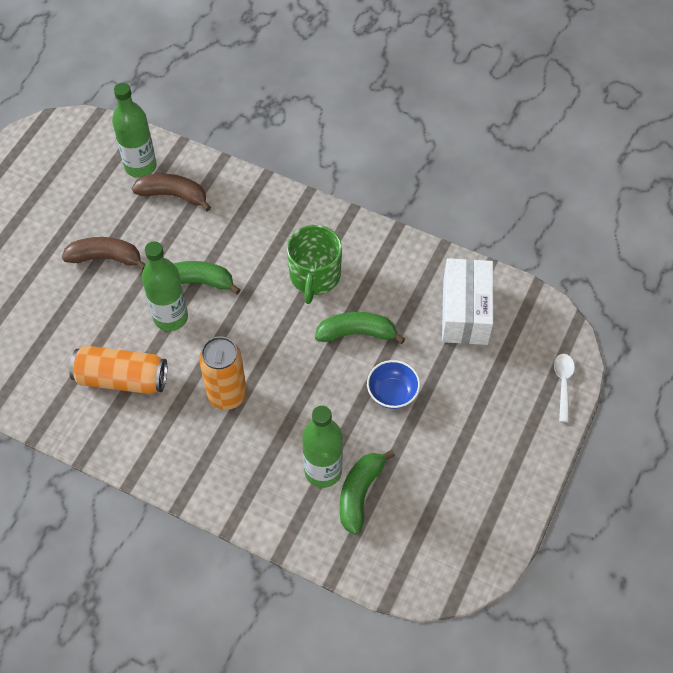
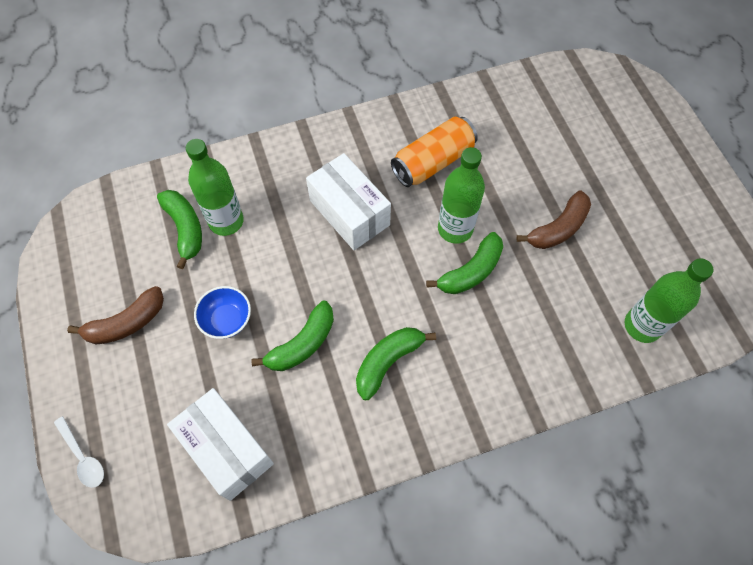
camera: 135 degrees right, 5 degrees up
(173, 195) = (583, 325): brown banana -> brown banana (126, 323)
(227, 395) = (349, 213): orange can -> white box
(314, 276) = (388, 362): green mug -> green banana

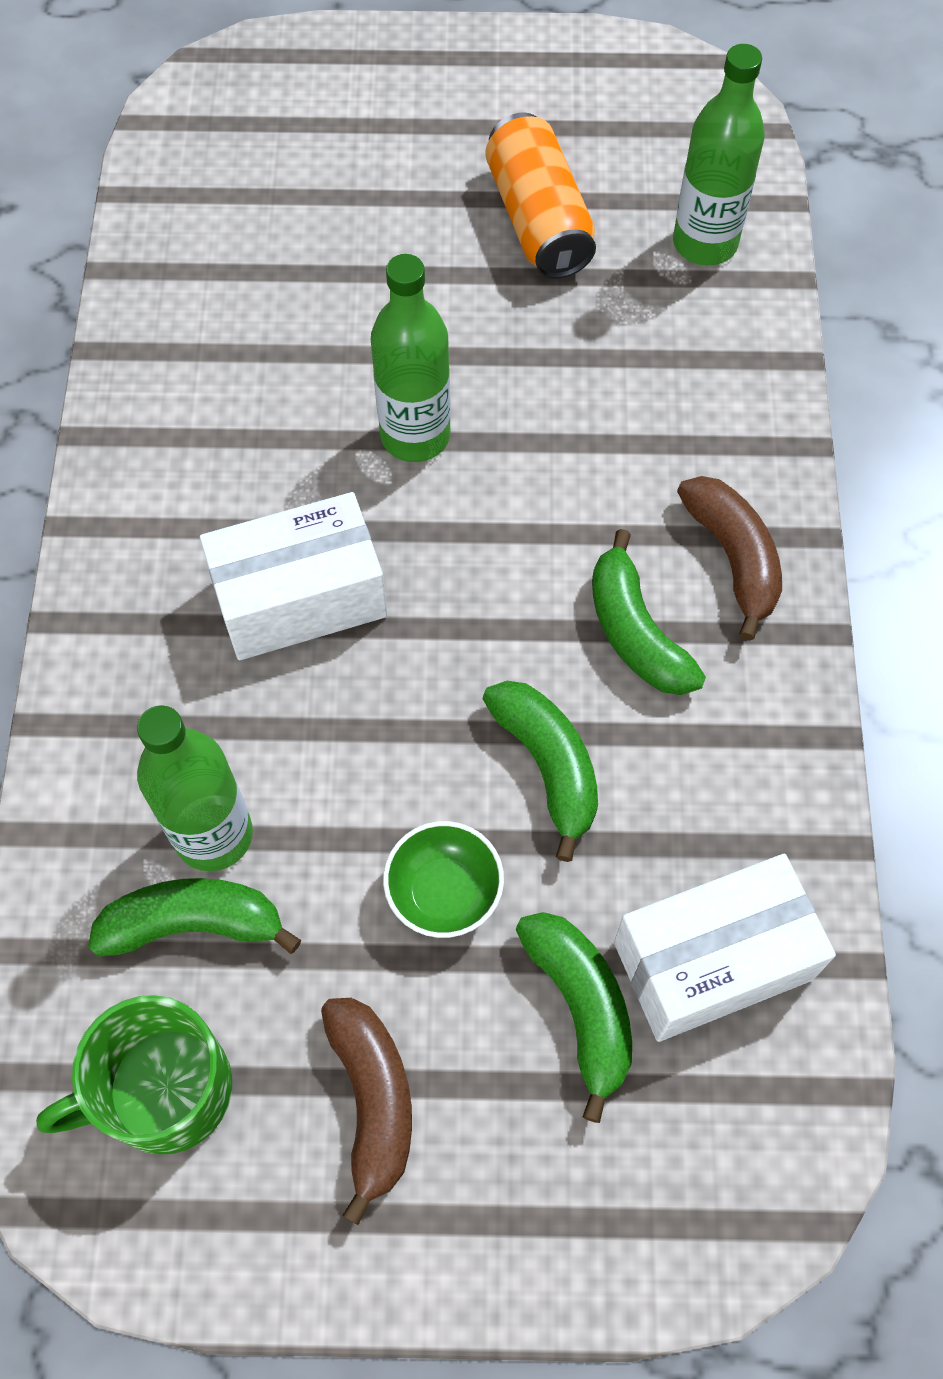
camera: 70 degrees left, 0 degrees up
(83, 457) = (643, 1254): white spoon -> none
(113, 244) = (163, 1090): none -> green mug
(227, 320) = (444, 892): blue bowl -> green bowl
(433, 162) = (255, 420): orange can -> orange can (538, 219)
(471, 271) = (511, 442): green banana -> green banana (580, 1006)
(558, 228) = (482, 283): brown banana -> brown banana (733, 558)

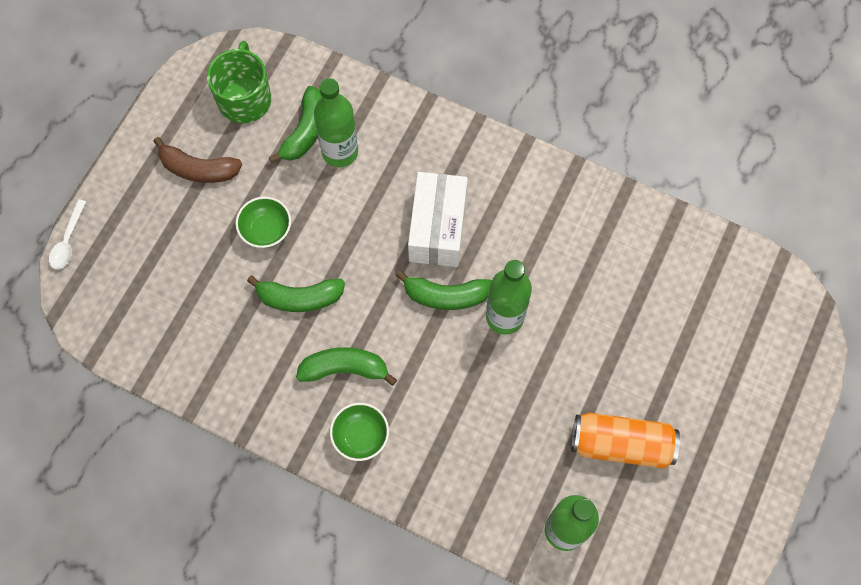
camera: 115 degrees right, 5 degrees up
(580, 1006) = (189, 261): green banana -> green banana (446, 296)
(666, 1297) = (68, 241): none -> white spoon
(713, 960) = (178, 323): white box -> none
(733, 558) = (360, 436): brown banana -> green bowl

